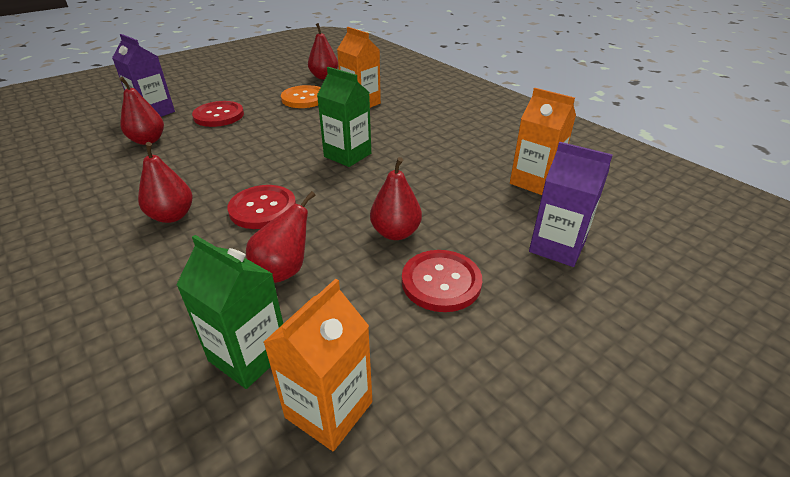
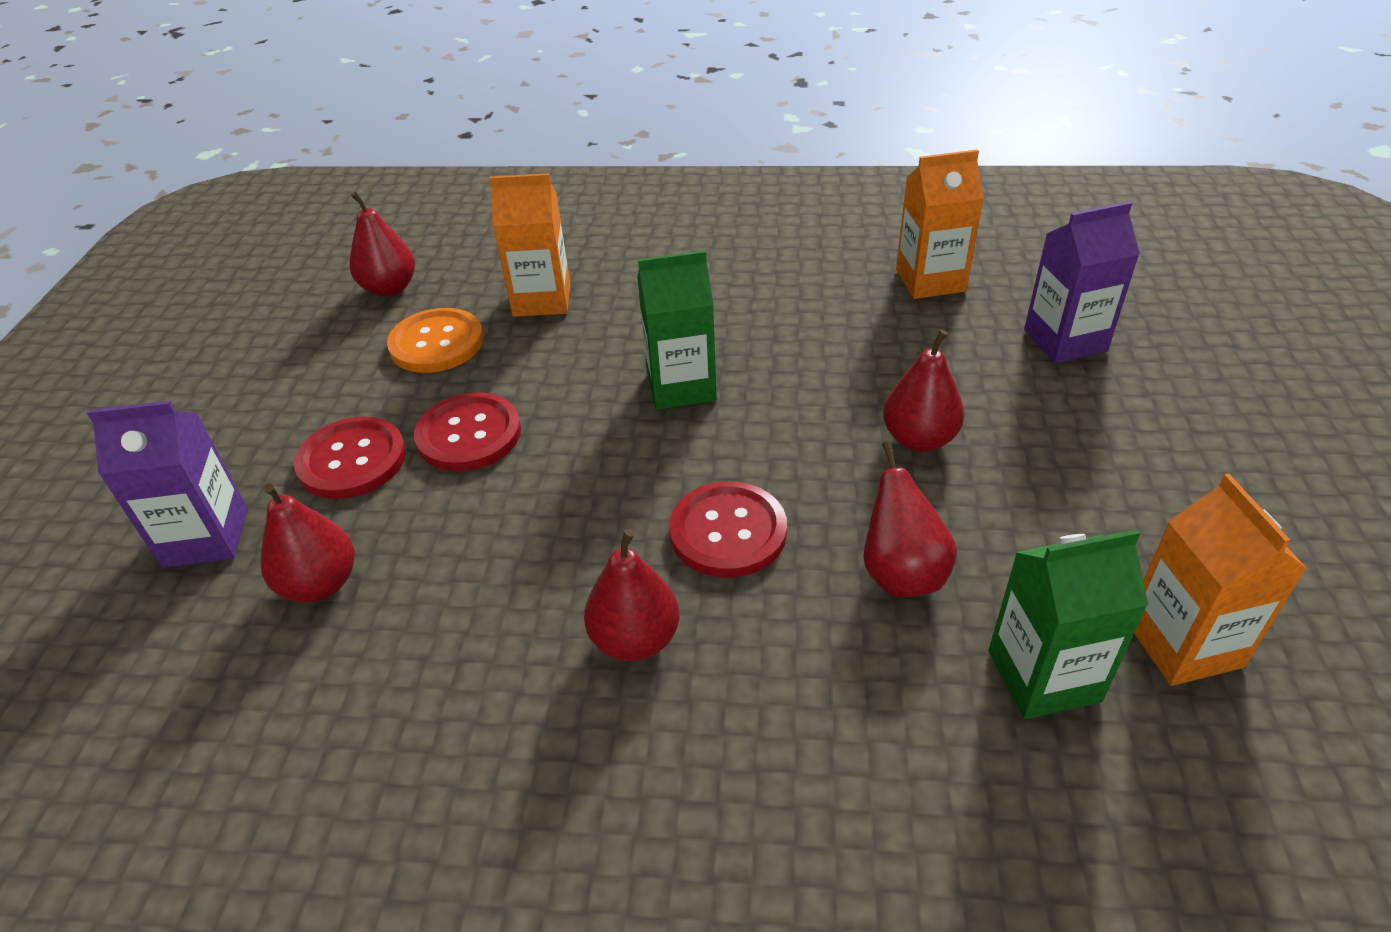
camera: 45 degrees left, 5 degrees up
(441, 282) = (1048, 454): red button -> red button (469, 434)

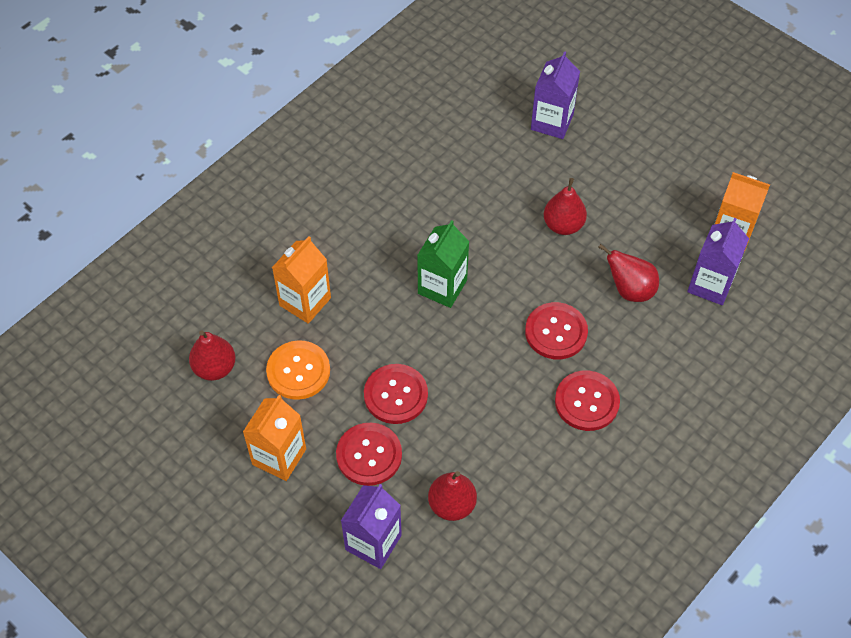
camera: 55 degrees left, 15 degrees up
(635, 639) = (586, 402): red pear -> red button
(930, 280) = (459, 132): orange carton -> orange carton (279, 456)
(1043, 676) = (710, 285): green carton -> purple carton

